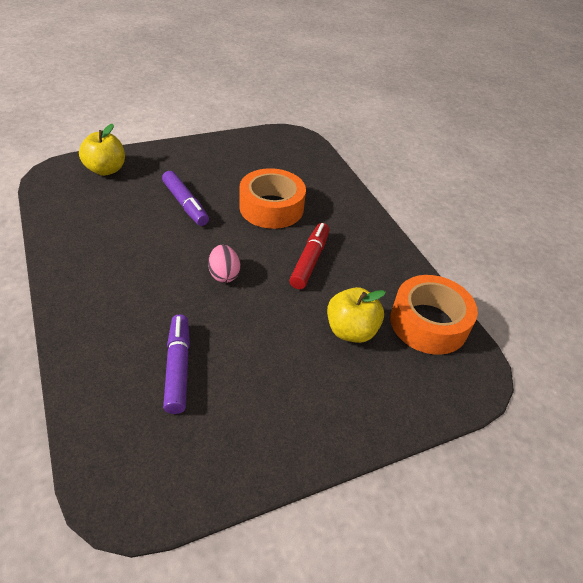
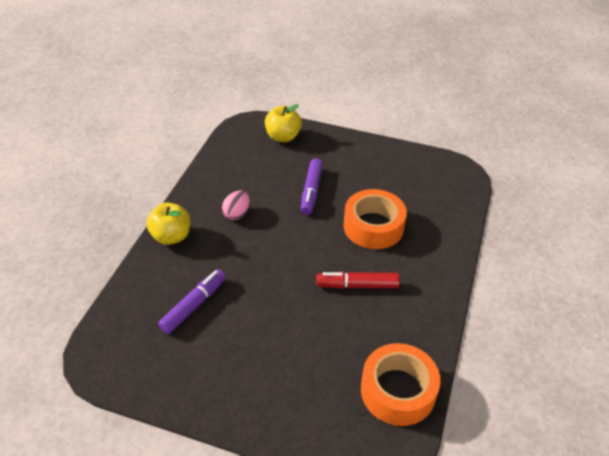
camera: 45 degrees right, 0 degrees up
(224, 274) = (284, 260): pink egg -> pink egg (237, 214)
(309, 261) = (357, 285): red marker -> red marker turned 150 degrees counterclockwise
(351, 331) = (329, 356): yellow apple -> yellow apple (171, 236)

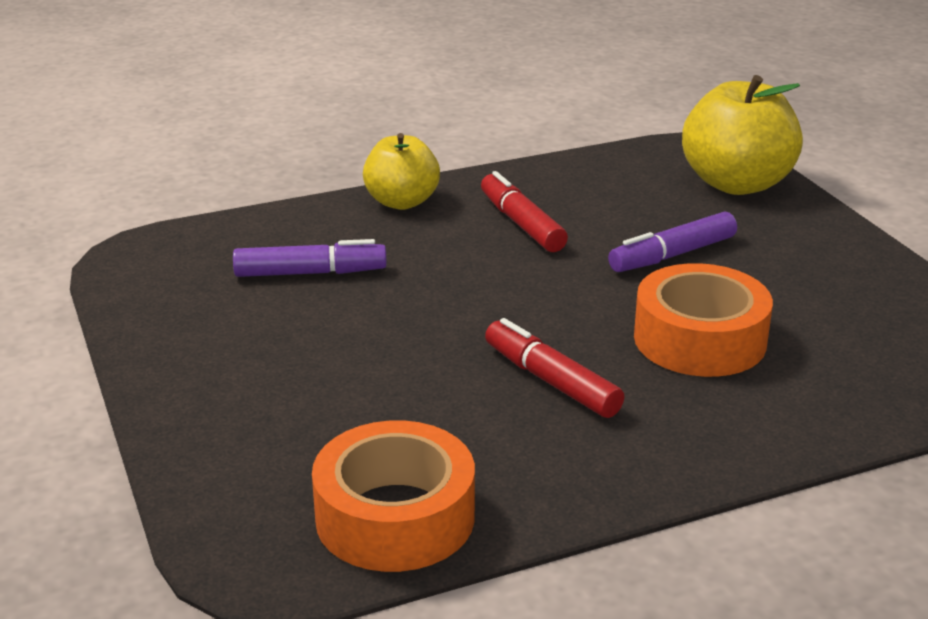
camera: 50 degrees right, 15 degrees down
(237, 214) = (521, 224): pink egg -> red marker
(283, 137) = (736, 184): yellow apple -> yellow apple, size x1.56

